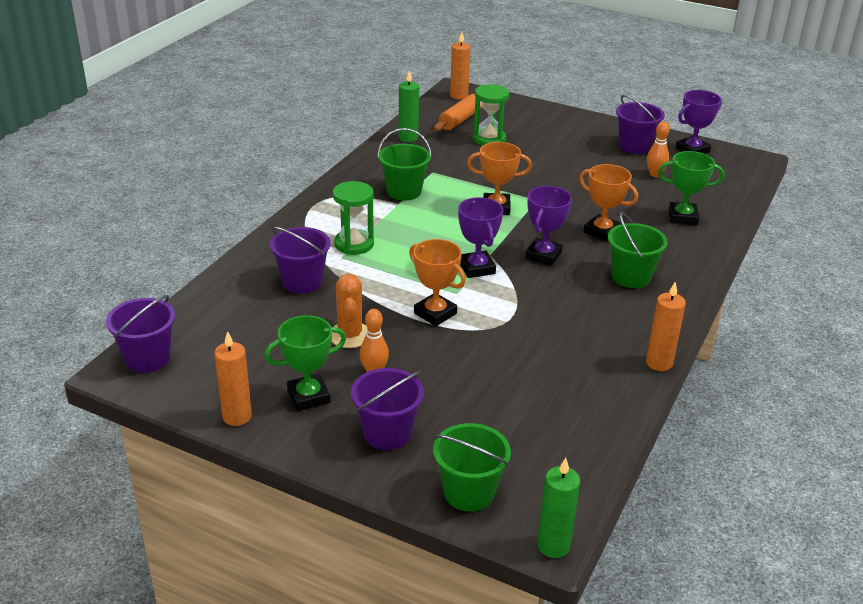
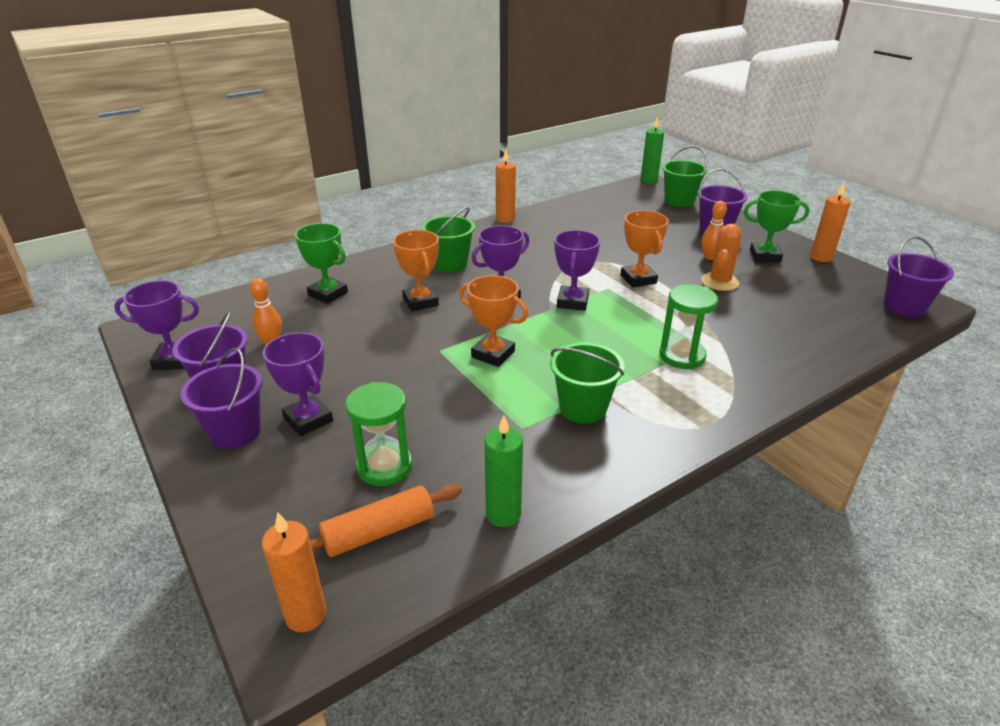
camera: 150 degrees left, 0 degrees up
(302, 282) = (751, 333): purple bucket -> purple bucket (235, 432)
(559, 145) = (308, 419): none -> purple trophy

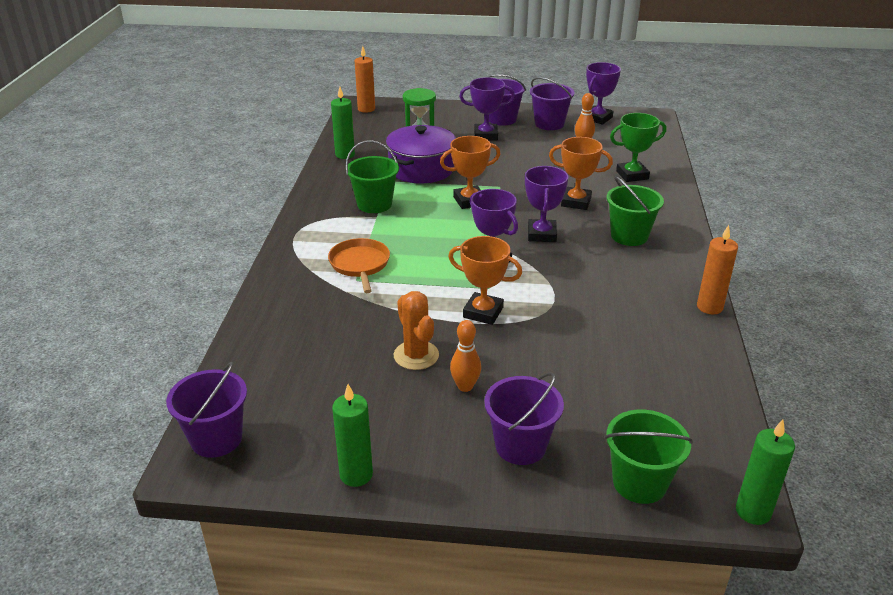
camera: 130 degrees right, 0 degrees up
(379, 531) = (382, 129): orange rolling pin -> none
(462, 421) = (421, 169): none -> purple pot
(682, 356) = (360, 264): green hourglass -> orange pan
(765, 256) = (417, 430): green trophy -> none
(821, 257) = (356, 475): orange candle -> green candle

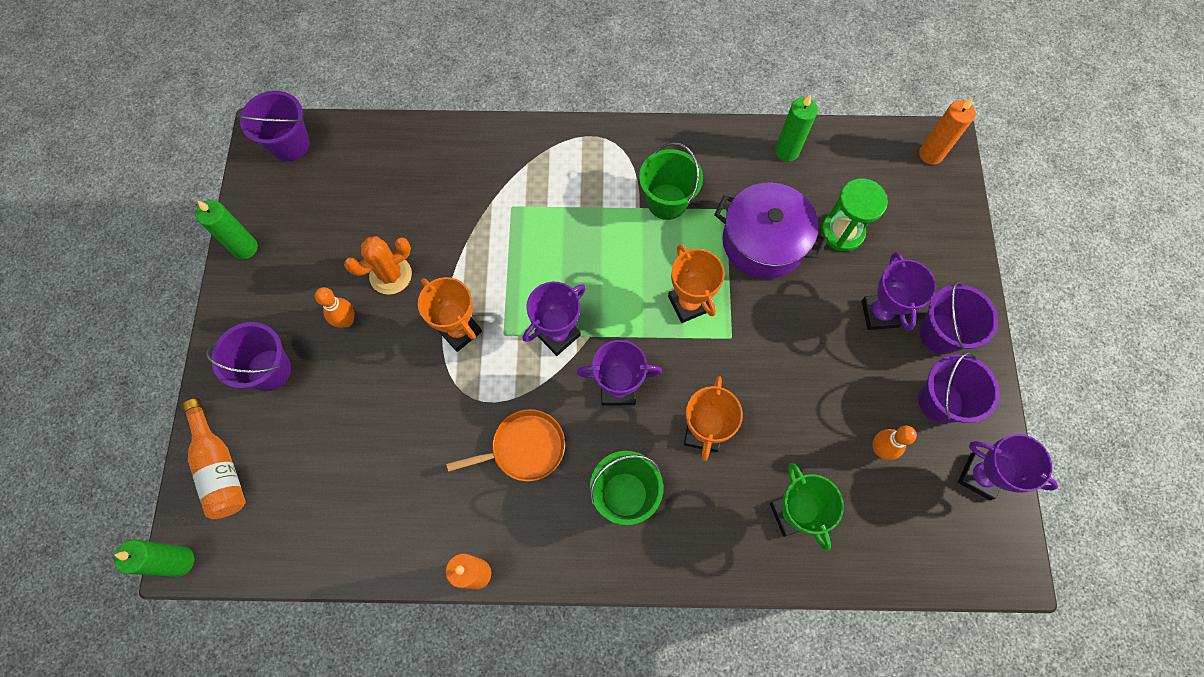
camera: 85 degrees right, 35 degrees up
(360, 264) = (540, 206): orange pan -> orange pan (524, 448)
(483, 312) = (459, 330): orange trophy -> orange trophy turned 60 degrees counterclockwise
(639, 483) = (220, 467): green bucket -> orange bottle

